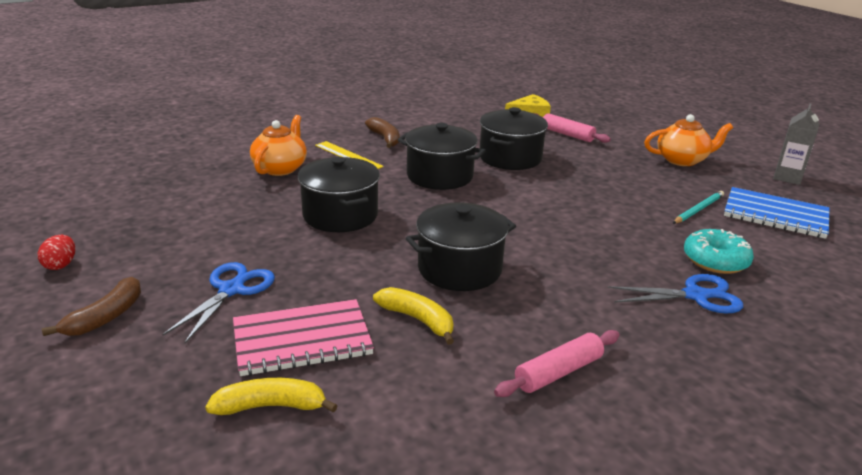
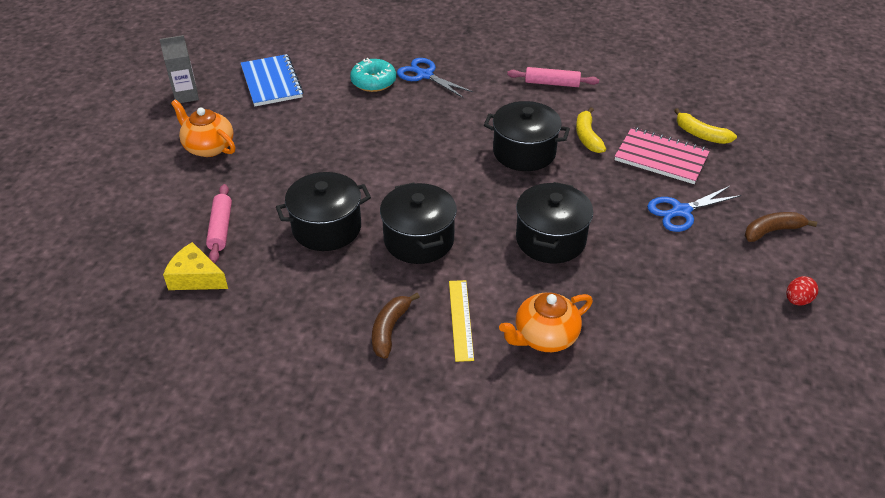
camera: 135 degrees left, 15 degrees up
(698, 209) = (305, 109): turquoise pencil -> none

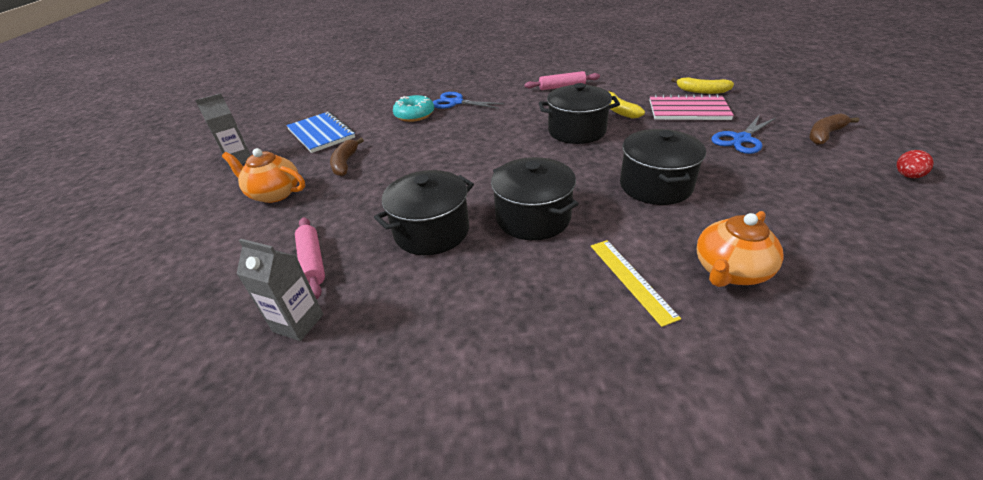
camera: 15 degrees left, 5 degrees down
(195, 278) = (298, 323): yellow cheese -> grey carton
(389, 330) = (562, 314): brown banana -> brown banana (345, 163)

